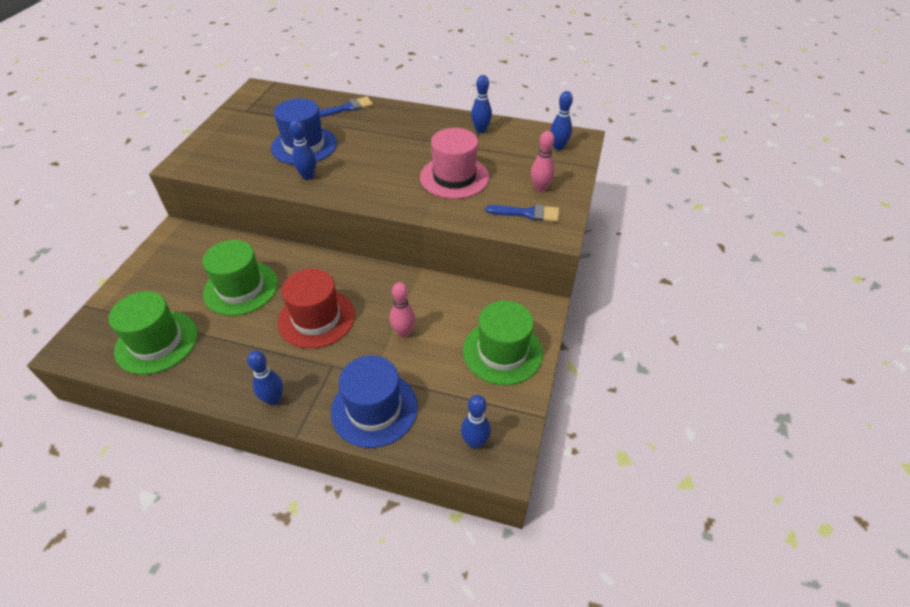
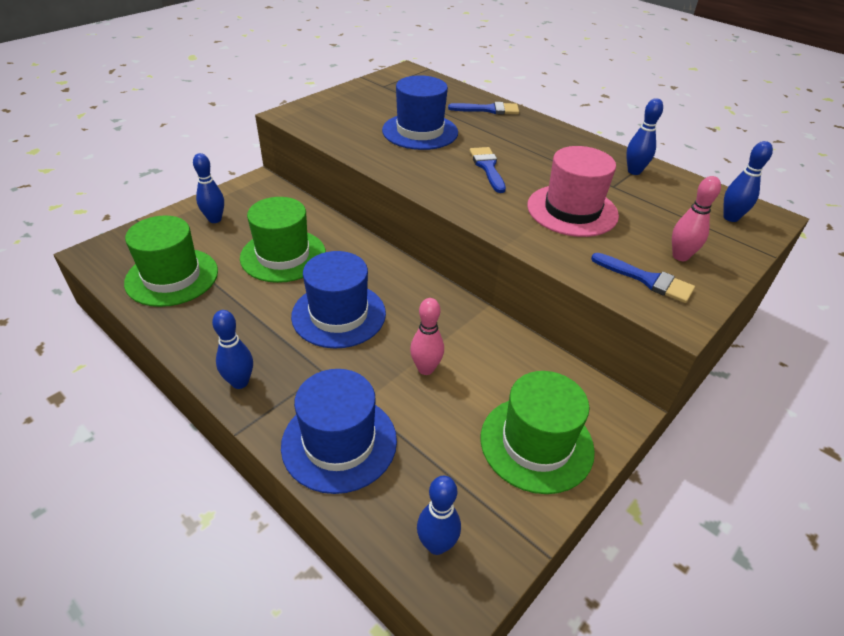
camera: 25 degrees right, 5 degrees down
(308, 176) = (404, 160): blue bowling pin -> blue bowling pin (215, 219)
(316, 318) = (338, 314): red hat -> blue hat
(375, 161) = (487, 167): none -> blue brush

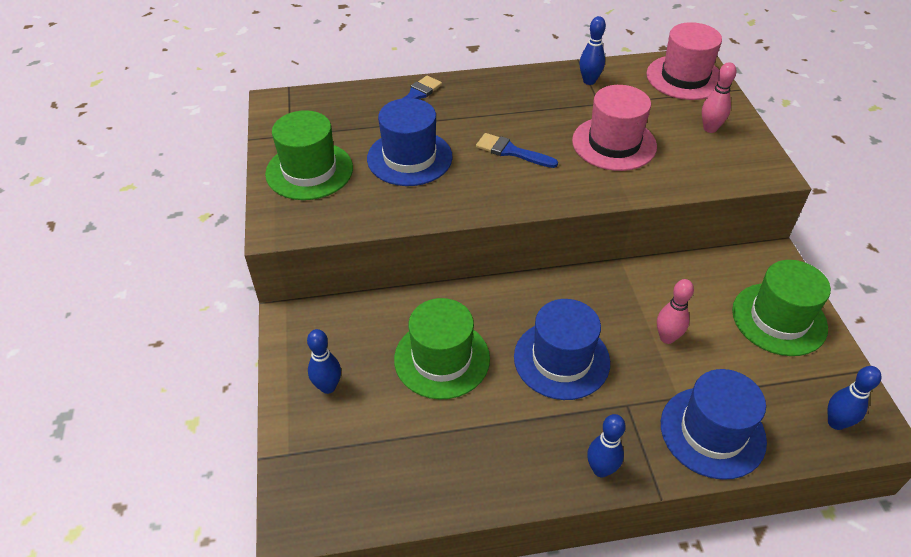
camera: 50 degrees left, 5 degrees up
(172, 277) = (402, 463): green hat -> green hat (309, 171)
(647, 280) = (724, 160): blue brush -> none
(730, 218) = (684, 77): blue bowling pin -> pink hat

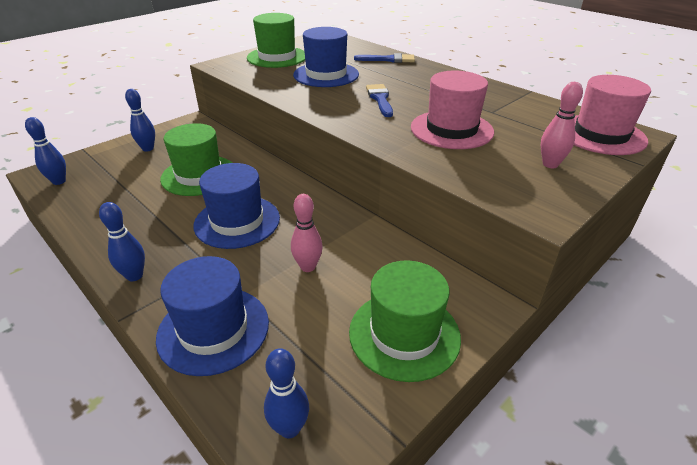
camera: 55 degrees right, 10 degrees down
(589, 81) = (512, 101): blue bowling pin -> blue bowling pin (59, 181)

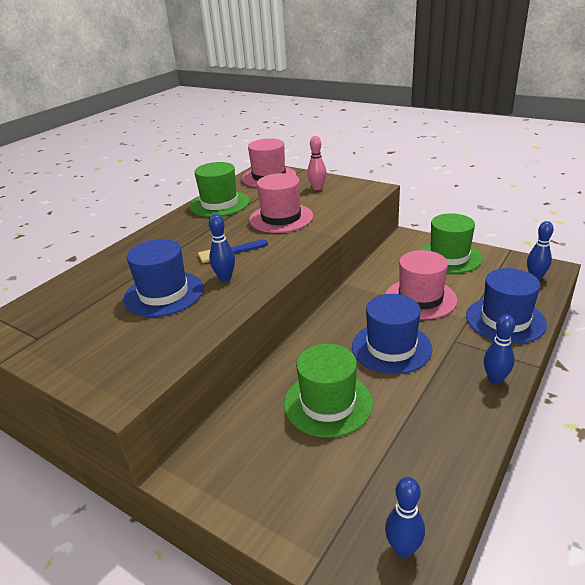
camera: 100 degrees left, 5 degrees down
(148, 148) = (280, 487): blue bowling pin -> blue bowling pin (225, 277)
(277, 57) = (92, 347): green hat -> green hat (219, 204)
(308, 267) = (420, 298): pink bowling pin -> pink hat
(389, 59) = (112, 264): blue brush -> none

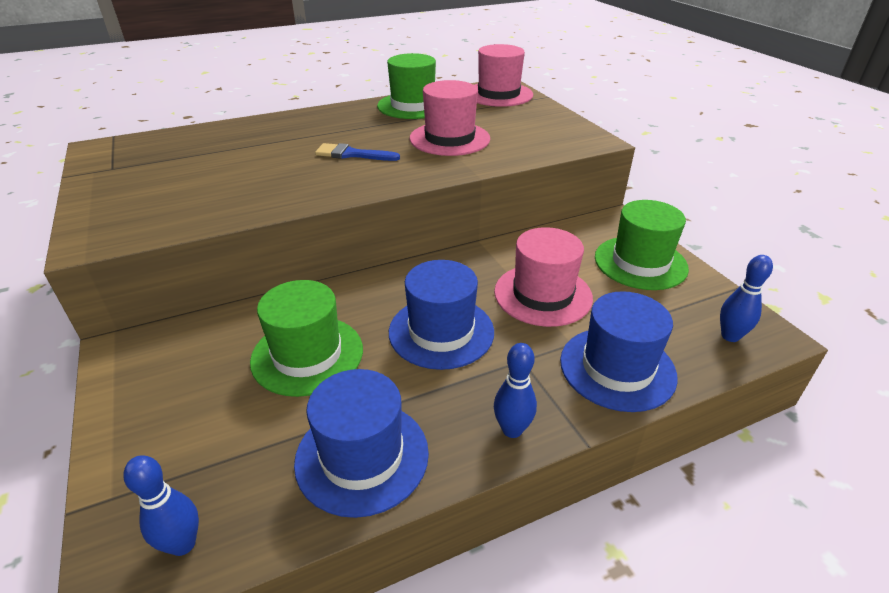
camera: 30 degrees right, 5 degrees up
(164, 293) = (246, 170): blue hat -> blue hat (362, 456)
(225, 277) = (314, 176): blue bowling pin -> none
(317, 188) = (532, 121): pink bowling pin -> none

